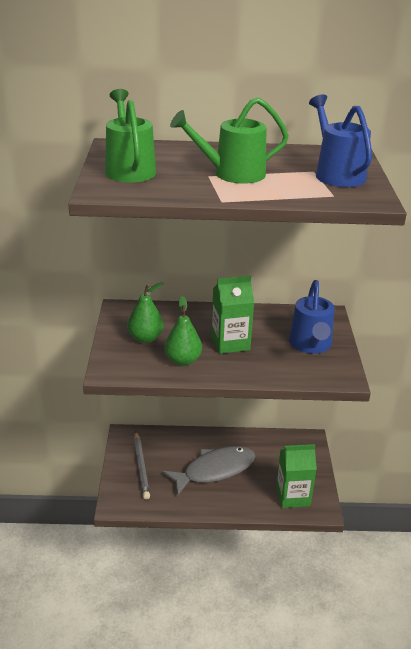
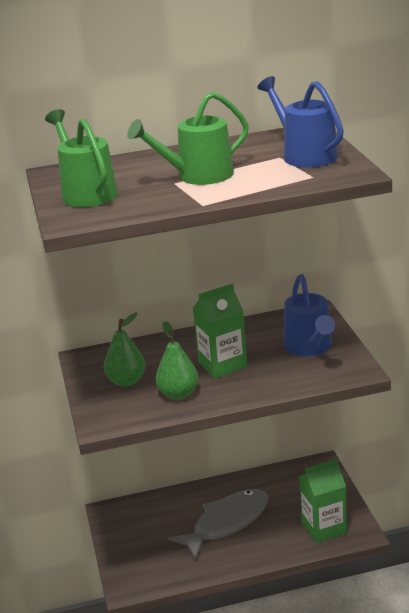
camera: 10 degrees left, 5 degrees down
(141, 466) = (141, 540): grey pencil -> none

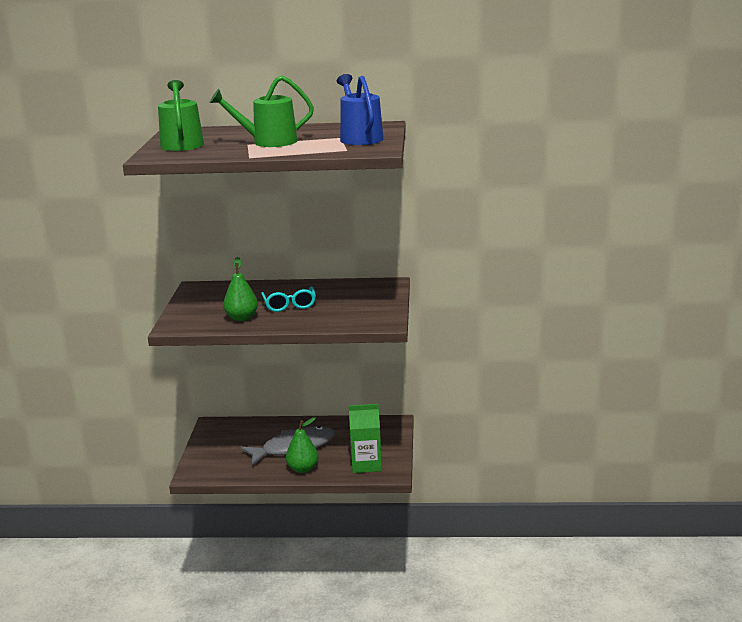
camera: 15 degrees right, 5 degrees down
(126, 381) = (212, 305): green pear -> green pear (303, 469)
(222, 365) = (289, 305): green carton -> turquoise glasses
(310, 347) = (364, 304): blue watering can -> none

